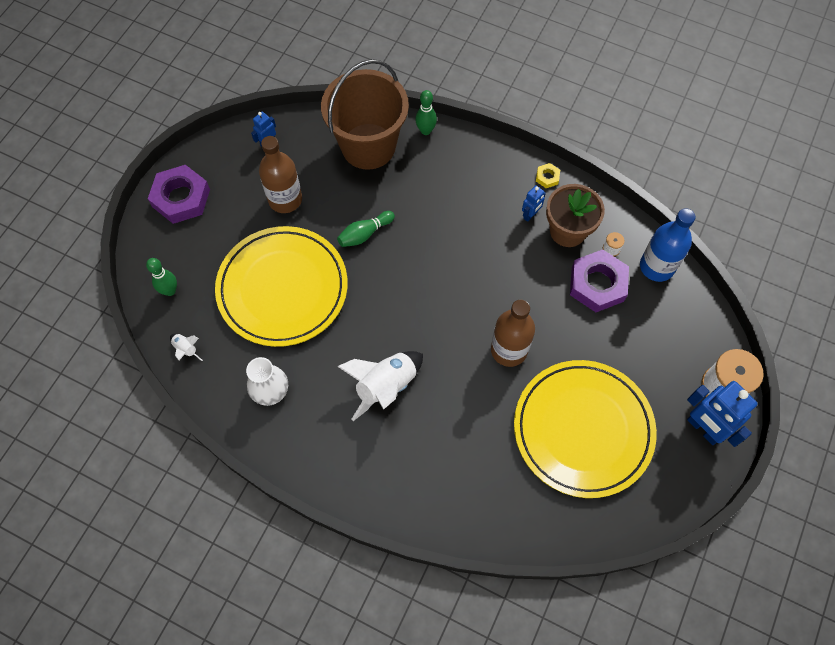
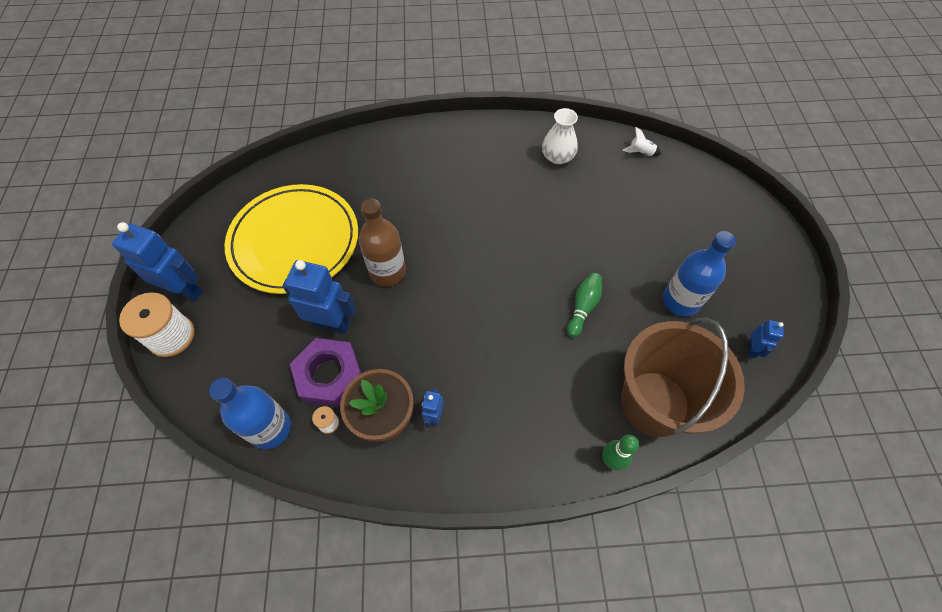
camera: 150 degrees right, 5 degrees down
(170, 291) = (694, 182): green bowling pin -> none
(181, 198) = (766, 254): purple nut -> none
(282, 288) = (611, 226): yellow plate -> none
(285, 199) = (680, 301): brown bottle -> blue bottle
(386, 386) = (473, 198): white rocket -> none
(547, 177) = (439, 476): yellow nut -> none
(579, 326) = (331, 323): none -> blue robot

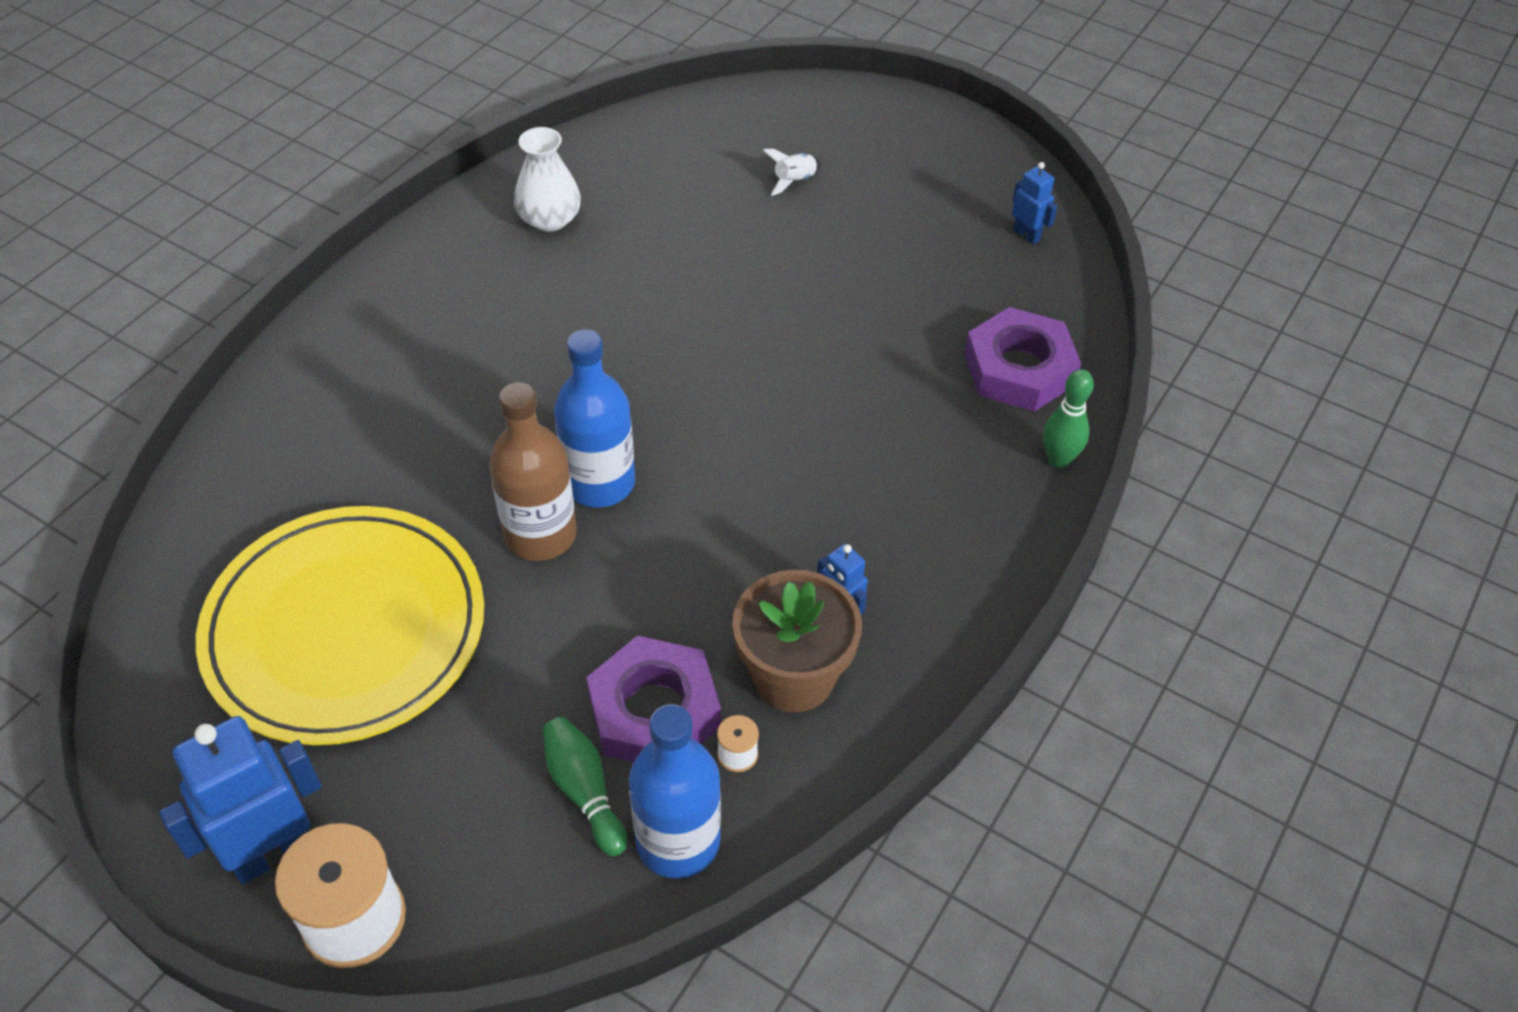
camera: 55 degrees left, 10 degrees down
(331, 323) = (563, 660): blue robot -> none
(583, 307) = (822, 349): green bowling pin -> green bowling pin (584, 791)
(641, 152) = (641, 135): white rocket -> white rocket (794, 181)
(654, 403) = (1019, 369): brown bucket -> purple nut
(680, 301) = (904, 251): blue bottle -> blue bottle (600, 483)

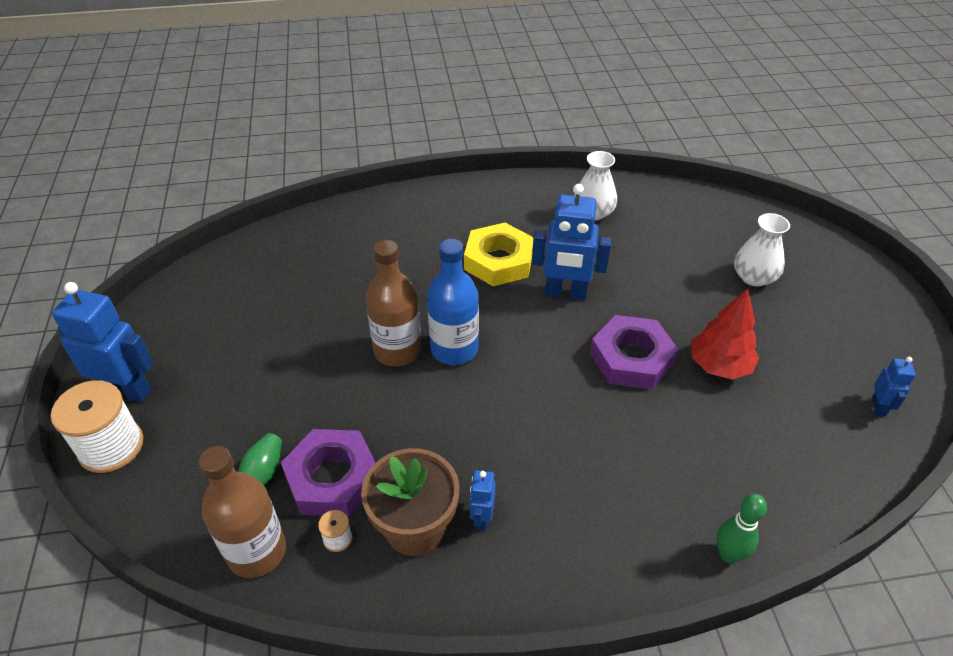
camera: 50 degrees right, 5 degrees down
(346, 630) = (272, 324): yellow plate -> none
(517, 351) = (498, 261): none -> yellow nut
(637, 333) = (565, 293): none -> blue robot
(678, 841) = (257, 552): blue bottle -> brown bottle
(794, 181) = (754, 277): white rocket -> white vase
(866, 296) = (719, 366): none -> red tree
(1019, 369) = (770, 479): purple nut -> purple nut (631, 358)

